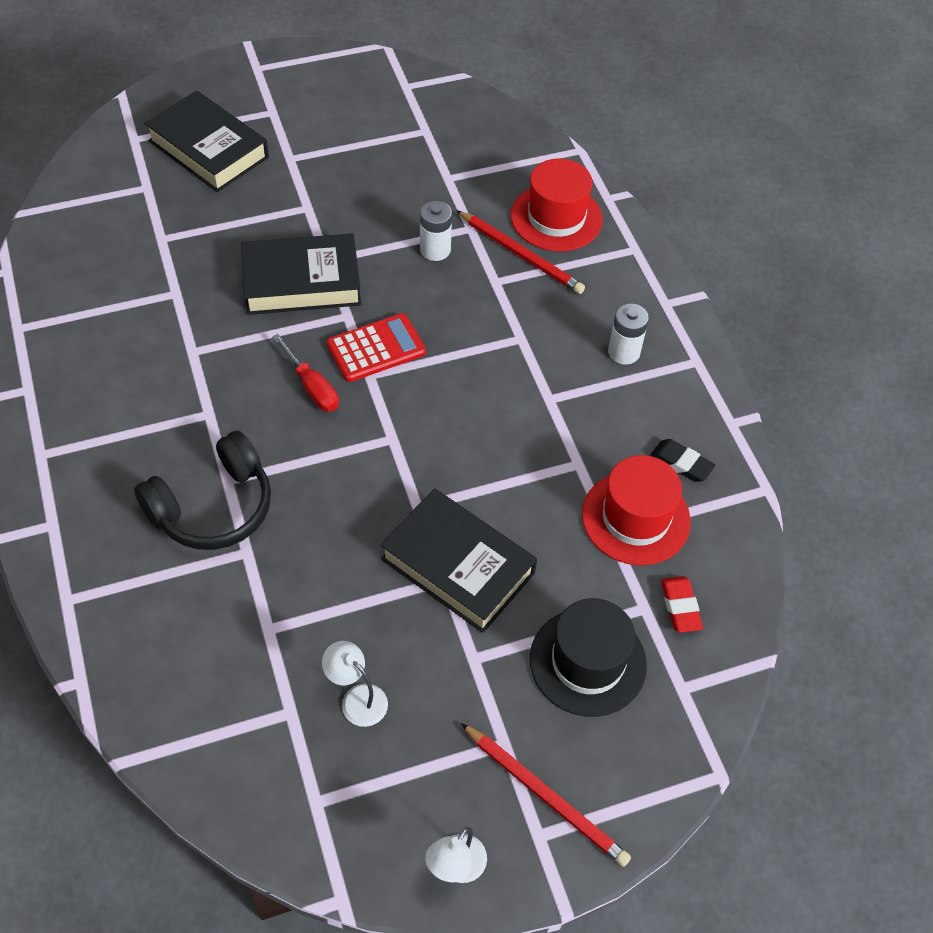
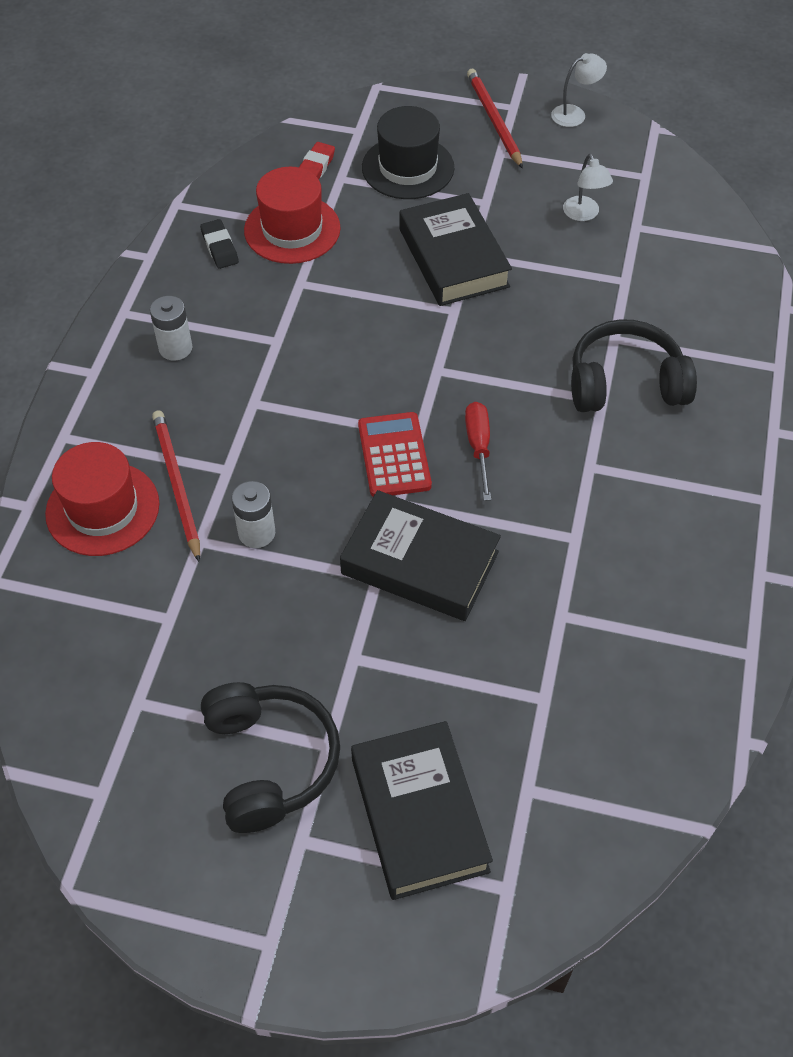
camera: 145 degrees left, 0 degrees up
(319, 137) = (270, 761): none -> black headphones
(376, 348) = (394, 455): red calculator -> red calculator turned 75 degrees clockwise

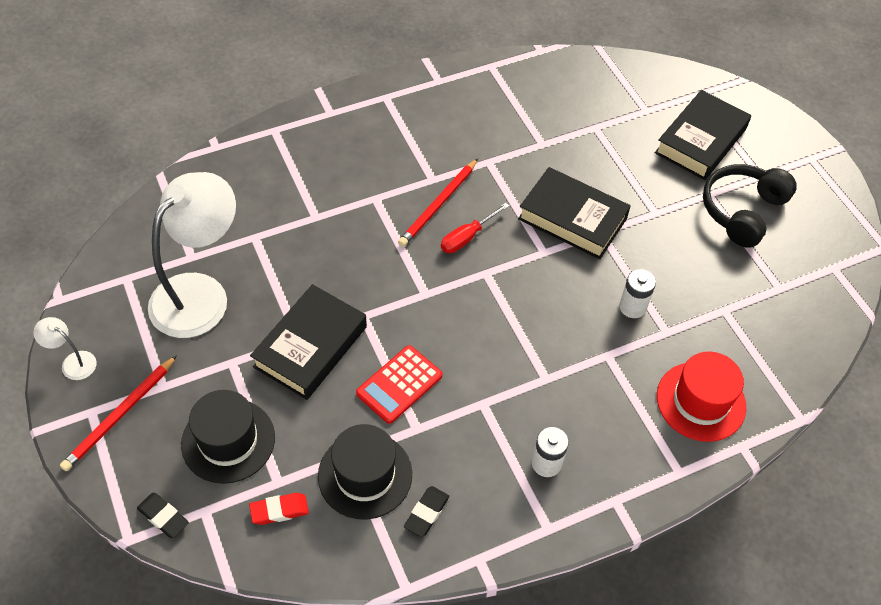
camera: 130 degrees left, 0 degrees up
(177, 484) = (645, 374): red pencil -> red pencil (438, 205)
(292, 229) = (365, 475): red hat -> black hat
(376, 109) = (163, 517): none -> black eraser
(394, 455) = (513, 275): red calculator -> red calculator (399, 384)
(420, 563) = (572, 218): black book -> black book turned 45 degrees counterclockwise
(584, 214) = (200, 293): white lamp -> white lamp, size x2.40
(625, 383) = (351, 193): black headphones -> none

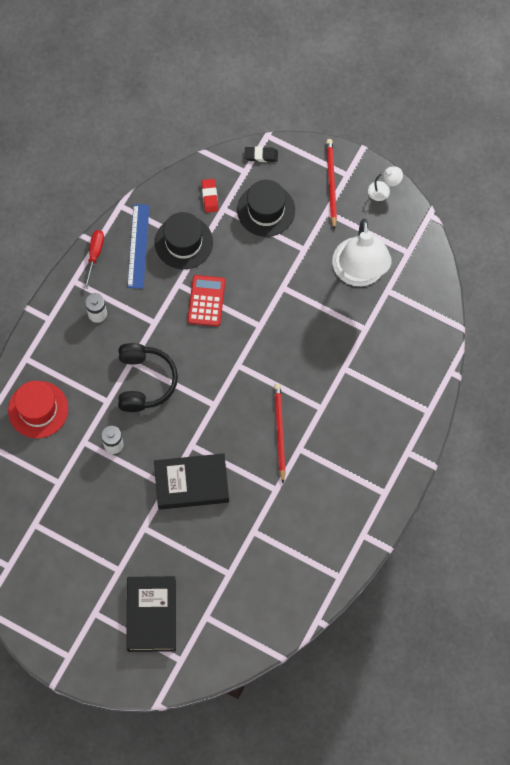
camera: 145 degrees right, 15 degrees up
(279, 510) = (209, 197): red eraser -> red eraser turned 45 degrees counterclockwise
(310, 347) = (271, 287): black book -> none
(426, 513) = (138, 246): black eraser -> blue ruler
(467, 237) = (244, 421): red screwdriver -> red screwdriver (95, 254)
(742, 211) = (90, 571): black headphones -> black headphones (144, 381)

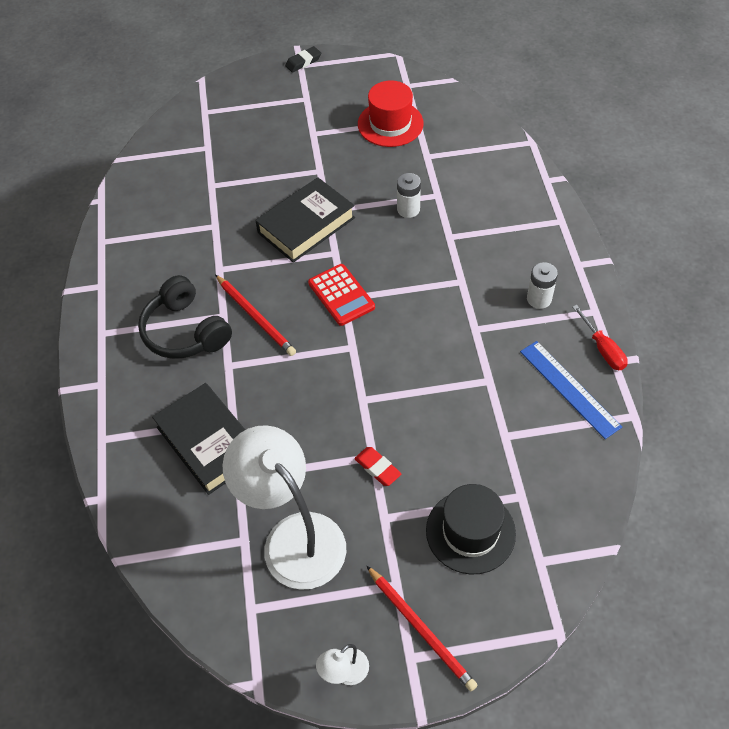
camera: 145 degrees right, 15 degrees down
(38, 409) = (504, 192): red hat -> red hat (390, 124)
(144, 381) = (431, 273): black headphones -> black headphones (185, 331)
(151, 615) = (256, 123): black book -> black book (209, 442)
(183, 242) = (526, 426): black hat -> none
(206, 301) = (442, 385): red calculator -> red calculator (341, 295)
(209, 197) = (549, 498): red eraser -> red eraser (377, 468)
(261, 155) = (540, 598): black eraser -> black eraser (303, 62)

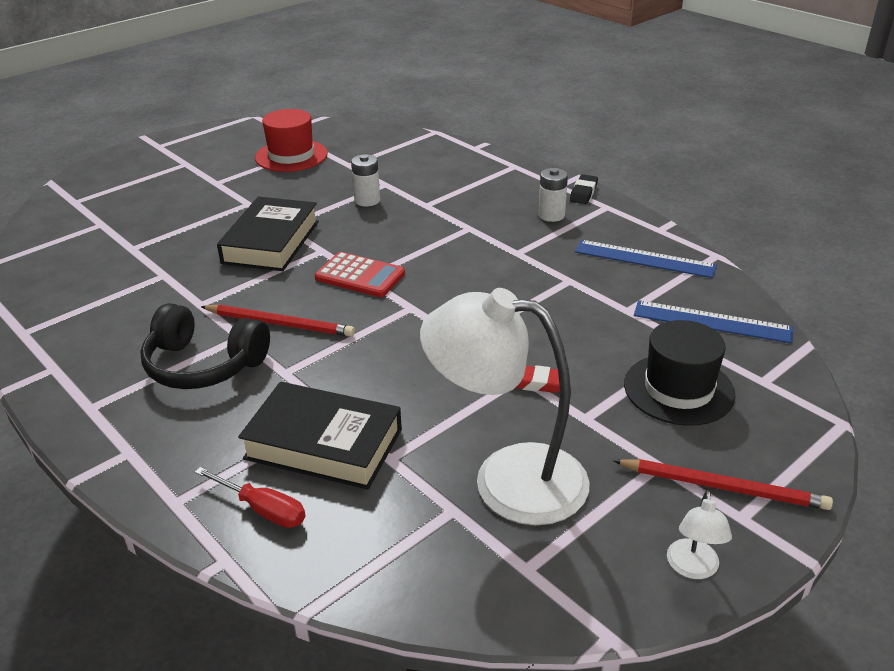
camera: 35 degrees left, 20 degrees down
(303, 62) = (159, 143): black eraser -> black eraser (583, 193)
(558, 484) = (712, 322): none -> blue ruler
(603, 349) = (641, 225): red screwdriver -> red screwdriver (263, 509)

